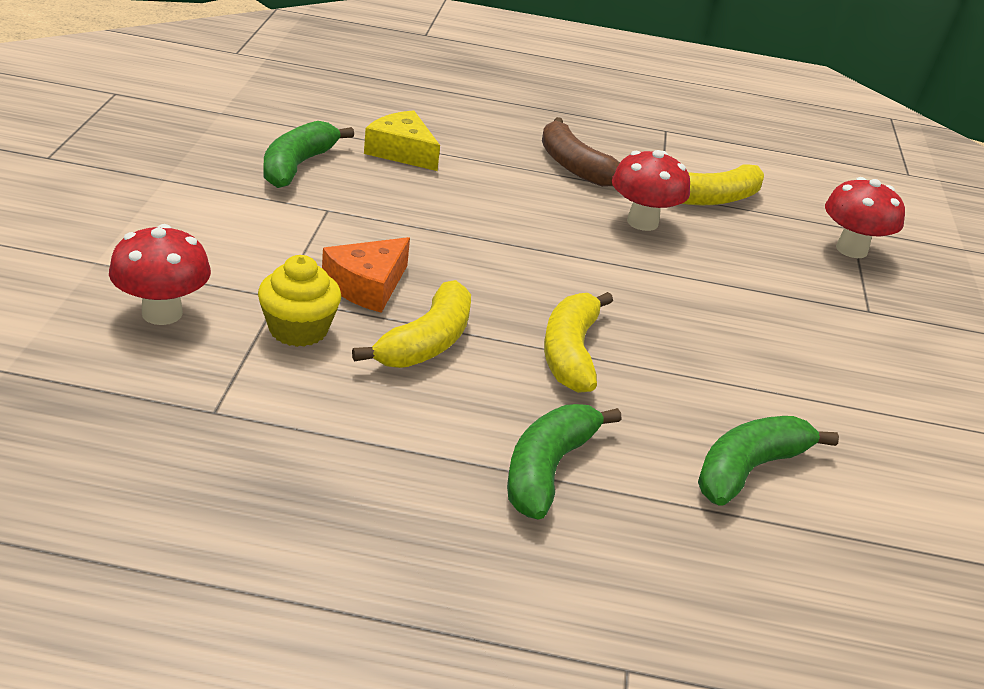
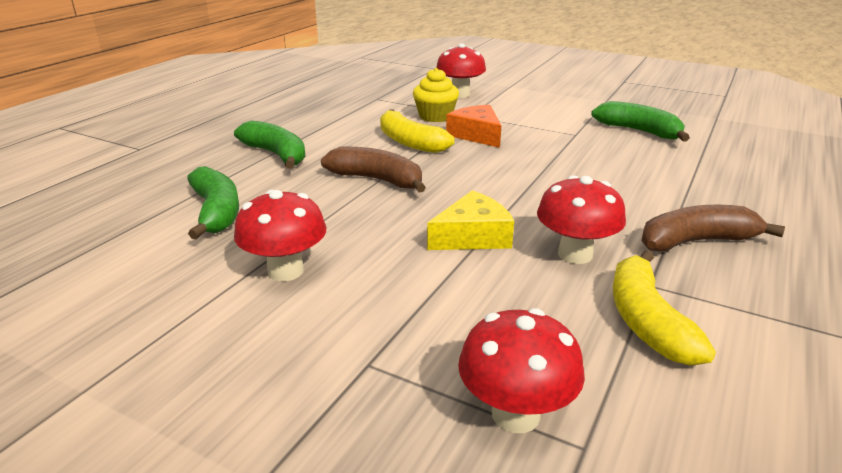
camera: 115 degrees right, 5 degrees down
(402, 152) = (683, 166): yellow cheese -> yellow cheese (472, 236)
(571, 353) = (377, 180): yellow banana -> brown banana
(806, 378) = (285, 271): none -> red mushroom

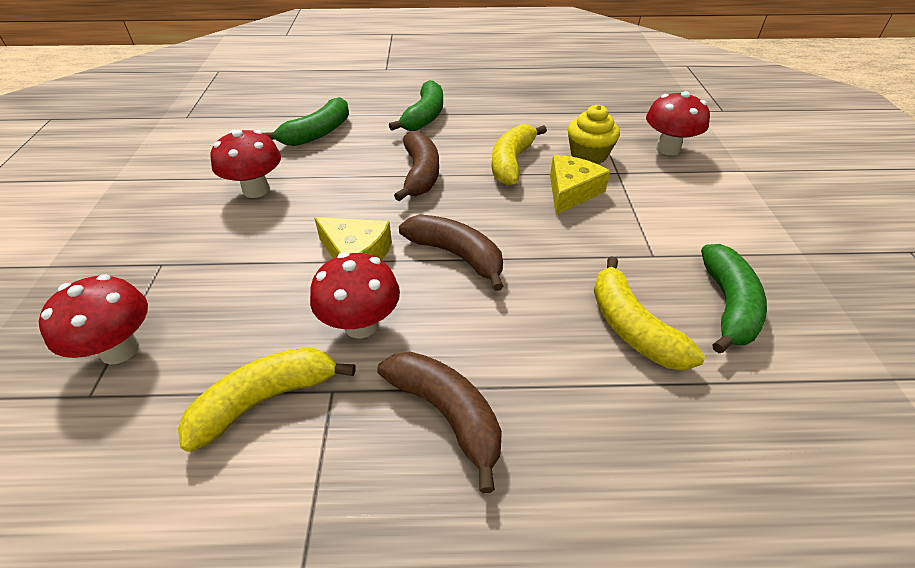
camera: 60 degrees right, 15 degrees up
(476, 135) = (571, 192): orange cheese -> yellow cheese
(515, 194) = (456, 255): none -> brown banana
(642, 160) = (632, 327): none -> yellow banana

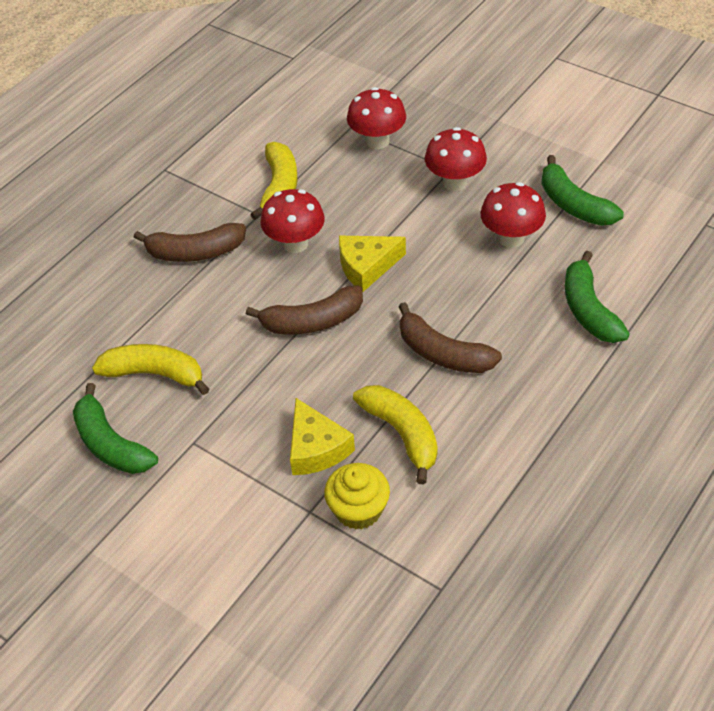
camera: 130 degrees right, 5 degrees up
(424, 116) = (560, 413): green banana -> green banana (574, 205)
(667, 148) = (304, 597): red mushroom -> red mushroom (455, 182)

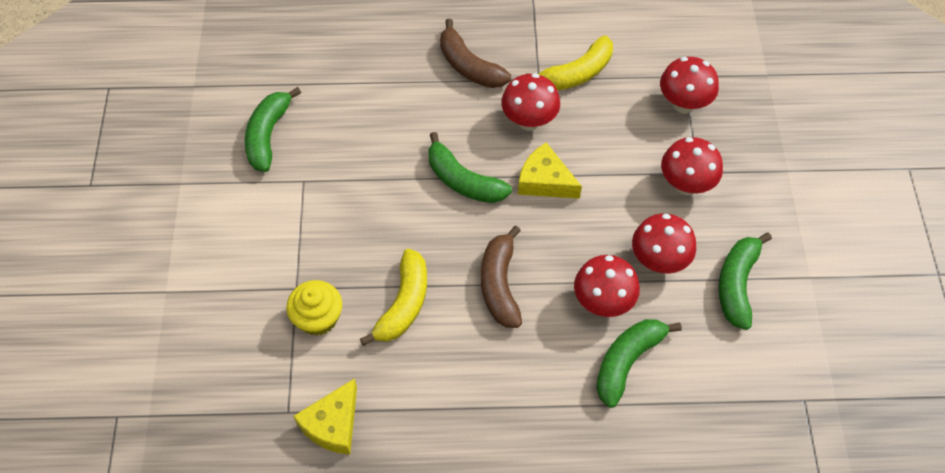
camera: 50 degrees right, 10 degrees up
(154, 374) = (343, 119): yellow banana -> none
(312, 321) = (463, 181): brown banana -> green banana
(316, 448) = (351, 258): yellow cheese -> yellow cheese (333, 424)
(519, 294) = (603, 302): none -> red mushroom

